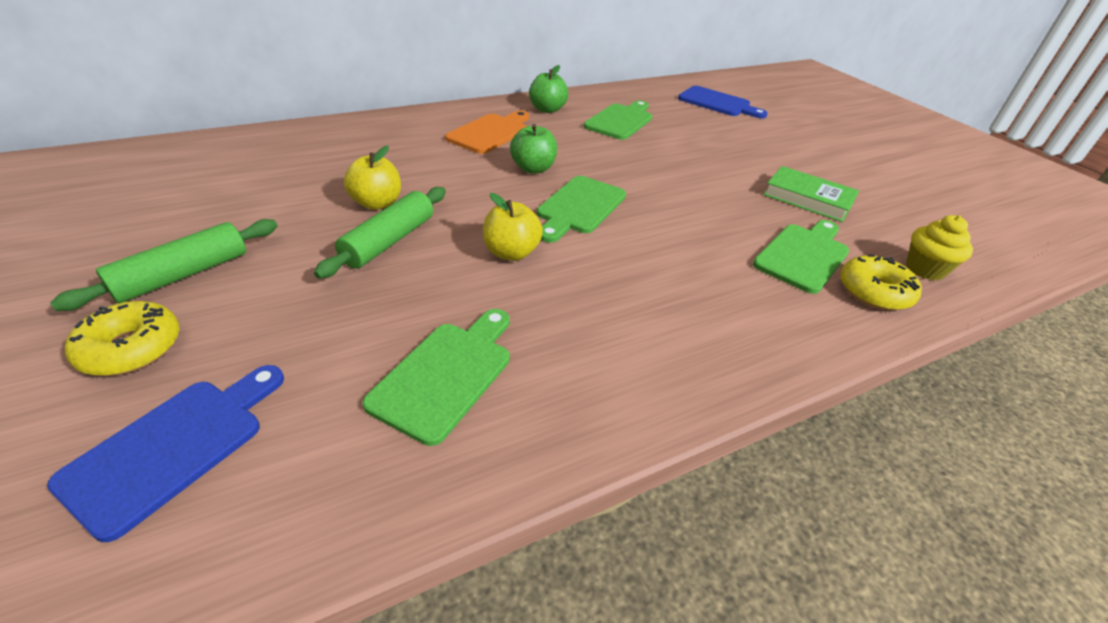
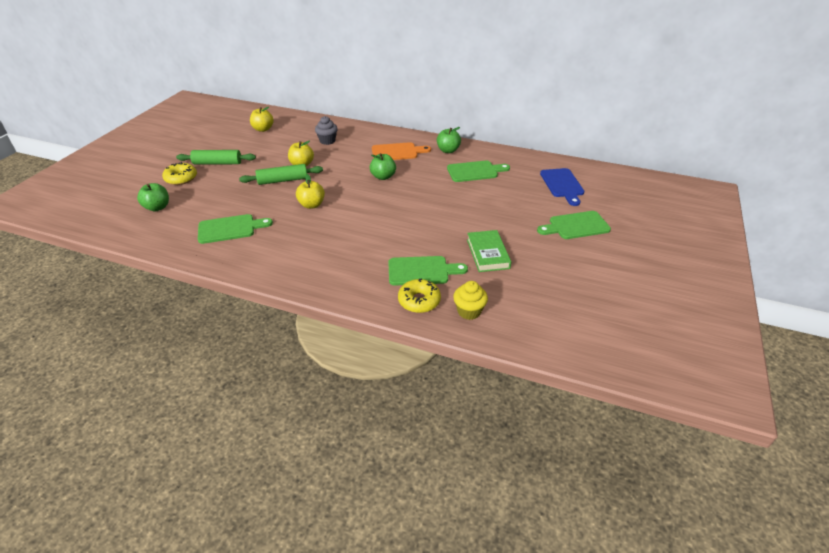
camera: 50 degrees right, 0 degrees up
(173, 446) = (157, 207): blue cutting board -> green apple
(187, 179) = (263, 129): none -> yellow apple
(355, 154) = (327, 141): none -> grey cupcake
(579, 207) = (369, 201): green cutting board -> green cutting board (576, 226)

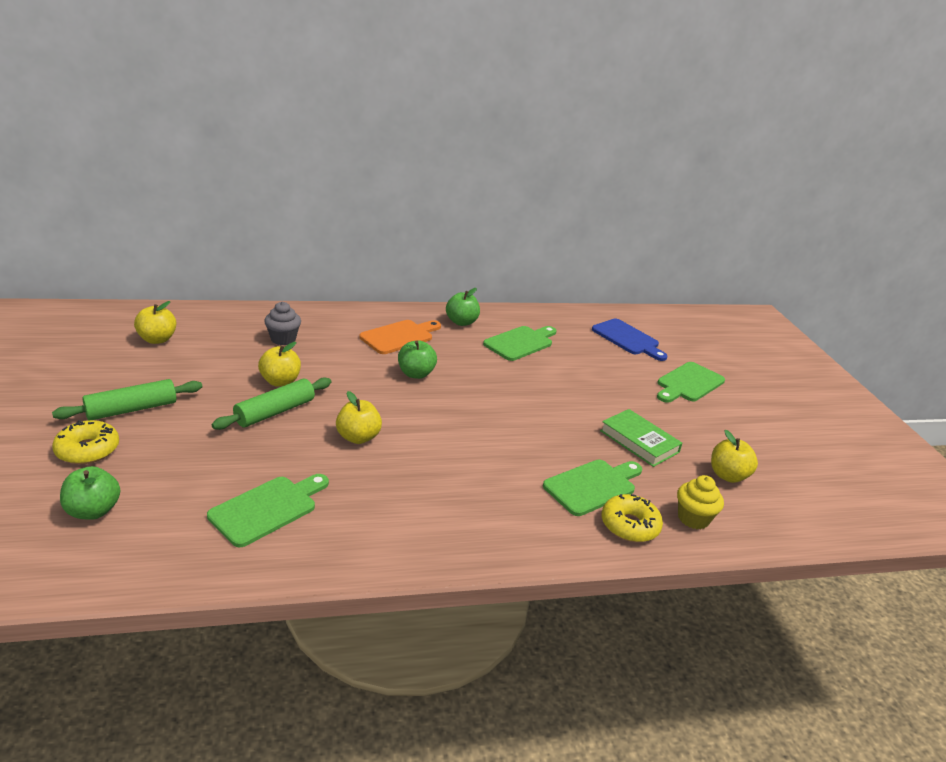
camera: 35 degrees left, 10 degrees down
(530, 294) = (728, 475): none -> yellow apple

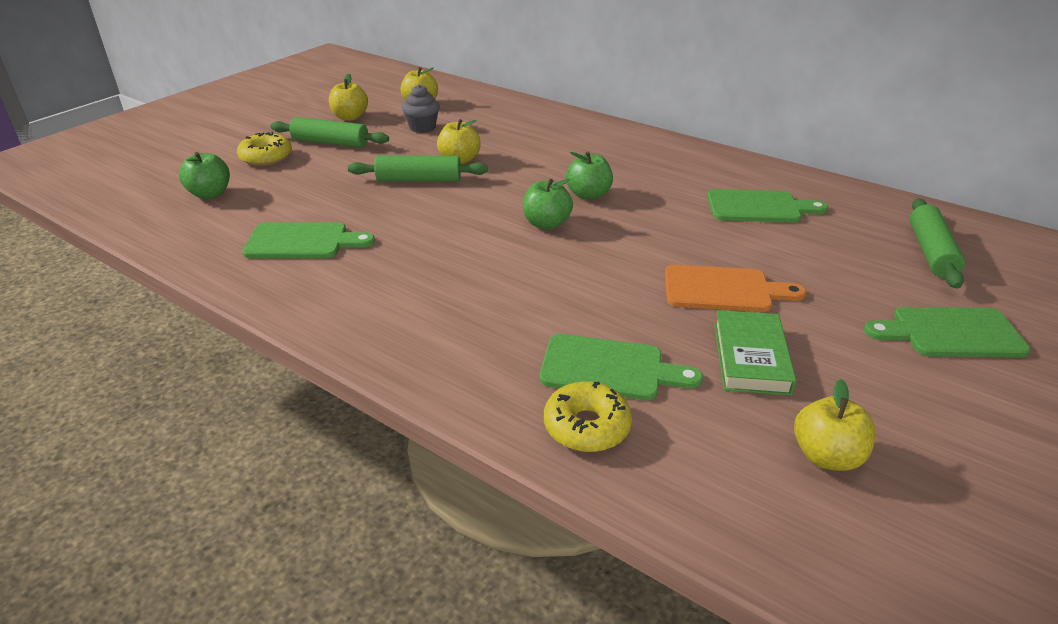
camera: 50 degrees right, 5 degrees up
(283, 339) = (514, 131): grey cupcake -> grey cupcake (422, 127)
(358, 437) = (450, 223): yellow apple -> yellow apple (350, 117)
(399, 336) = (625, 160): orange cutting board -> orange cutting board (723, 289)
(461, 322) = (716, 168): green apple -> green apple (546, 224)
(628, 339) = (931, 252): blue cutting board -> green rolling pin
(693, 518) = (684, 468): yellow cupcake -> none

